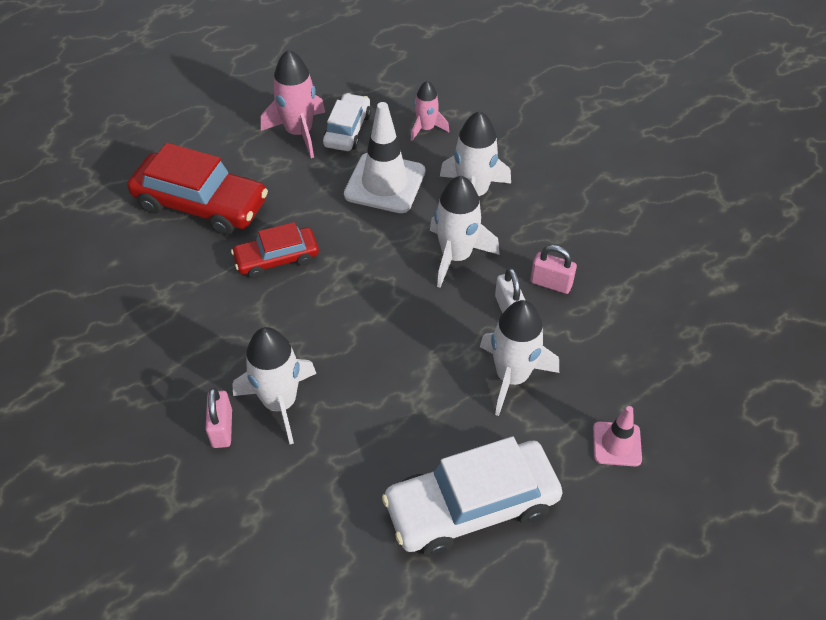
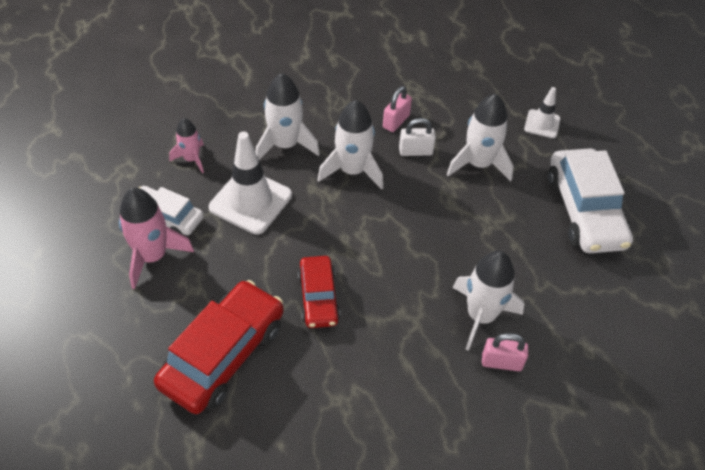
camera: 80 degrees left, 0 degrees up
(617, 444) = (542, 124): pink traffic cone -> white traffic cone

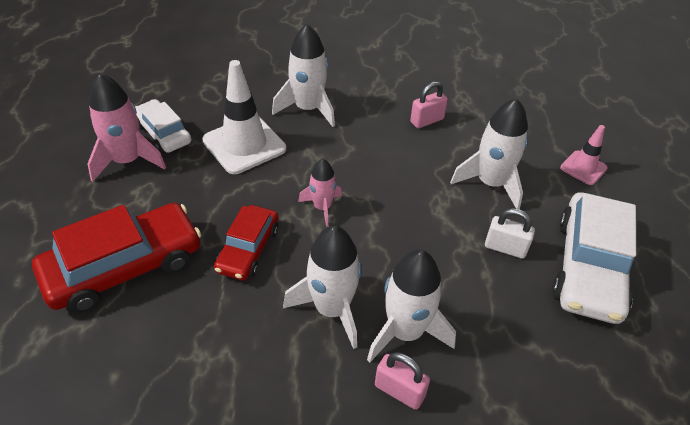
camera: 25 degrees right, 5 degrees down
(191, 159) = (218, 95): pink rocket -> pink rocket (322, 207)
(352, 171) = (357, 149): white rocket -> white rocket (332, 309)
(415, 151) = (430, 152): white padlock -> white padlock (505, 248)
(542, 124) = (583, 168): white traffic cone -> pink traffic cone

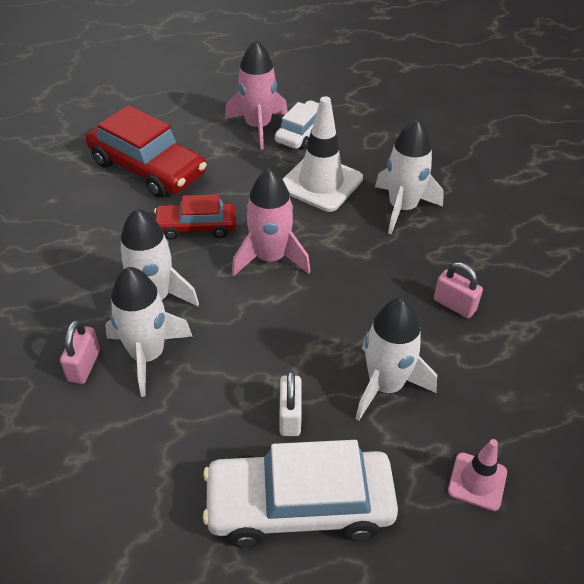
camera: 70 degrees right, 0 degrees up
(322, 207) = (270, 258): pink rocket -> pink rocket, size x1.67

